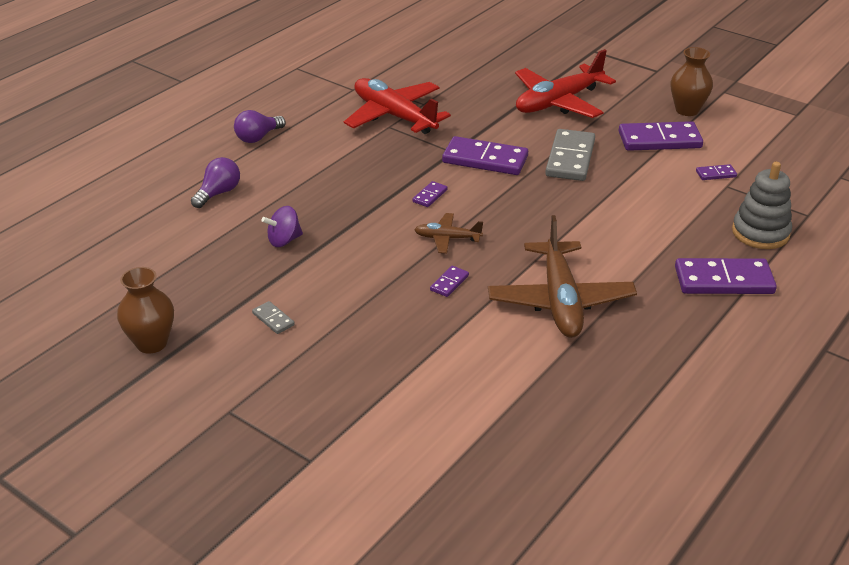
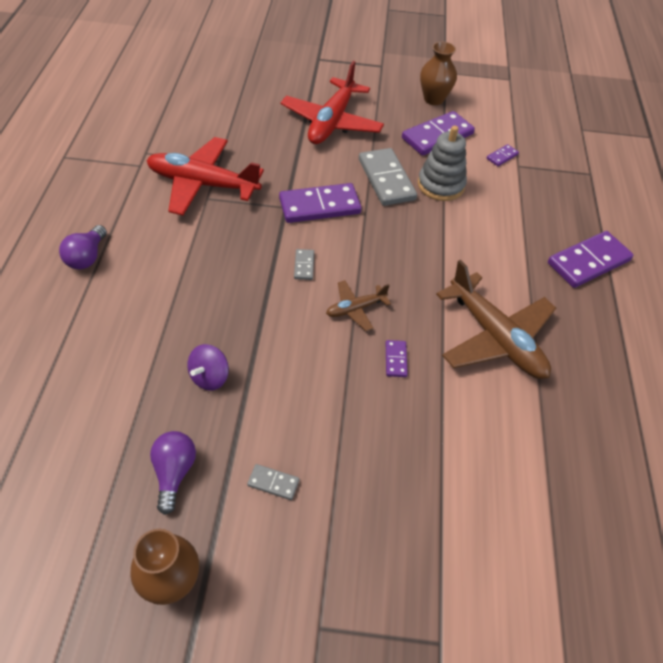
camera: 35 degrees left, 15 degrees up
(218, 193) = (97, 345): purple light bulb -> purple light bulb (174, 473)
(430, 196) = (304, 266): purple domino -> grey domino
(760, 233) = (575, 203): grey stacking toy -> grey stacking toy (441, 185)

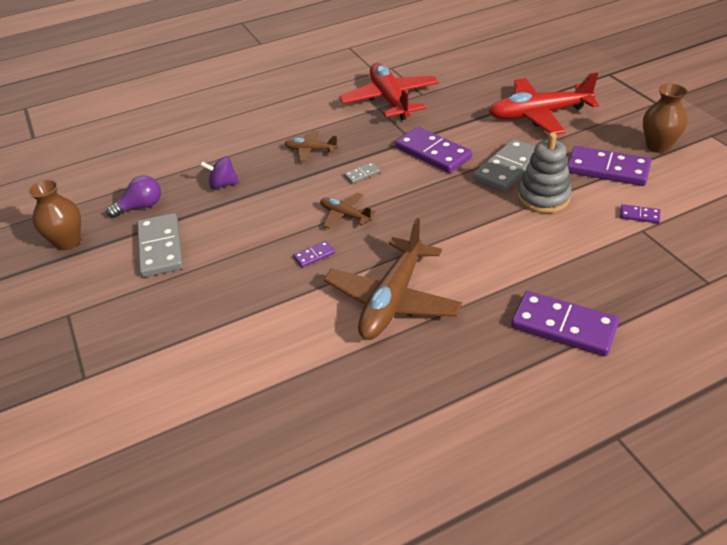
camera: 65 degrees right, 10 degrees down
(87, 257) = (275, 97): purple light bulb -> none
(224, 280) = (310, 150): none -> brown plane
(273, 483) = (161, 247): grey domino -> grey domino, size x2.20

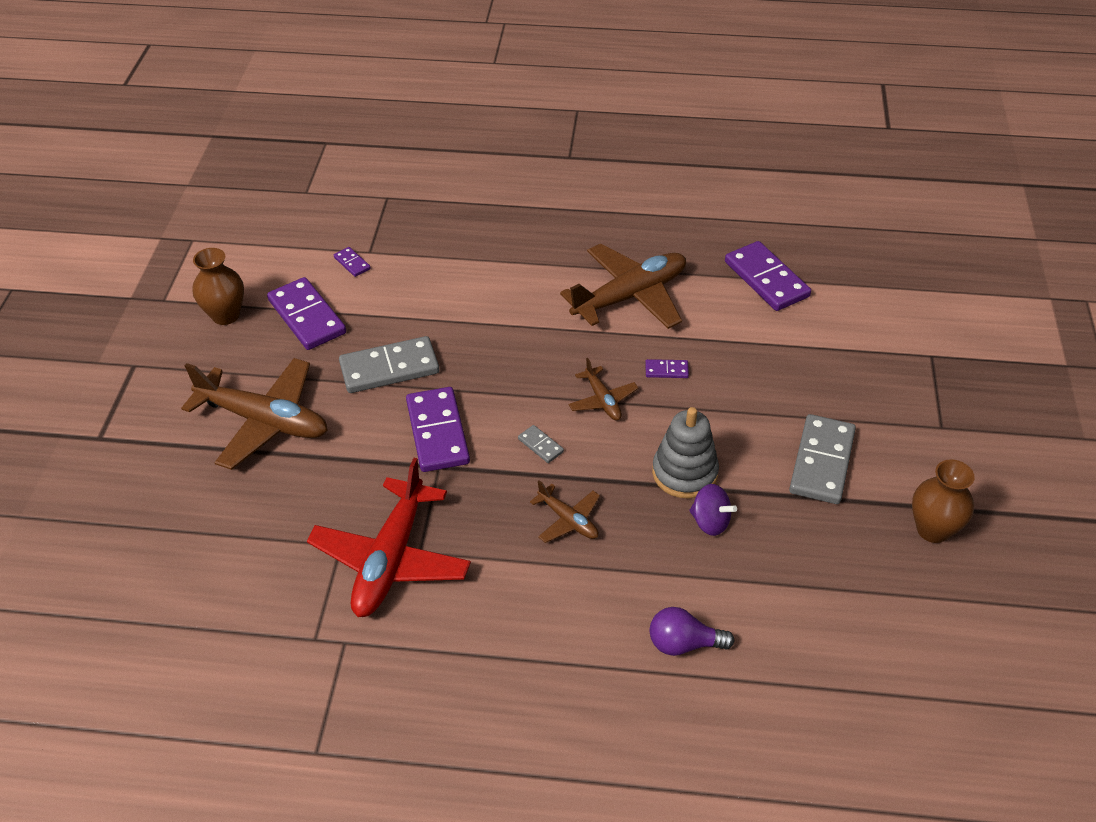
camera: 150 degrees left, 5 degrees up
(141, 207) = (828, 540): purple light bulb -> purple light bulb (683, 643)
(362, 174) = (540, 445): grey domino -> grey domino turned 45 degrees clockwise
(539, 114) = (264, 421): red plane -> brown plane
(543, 197) = (402, 320): grey stacking toy -> grey stacking toy (684, 473)
(563, 326) = (524, 219): purple domino -> purple domino (766, 279)

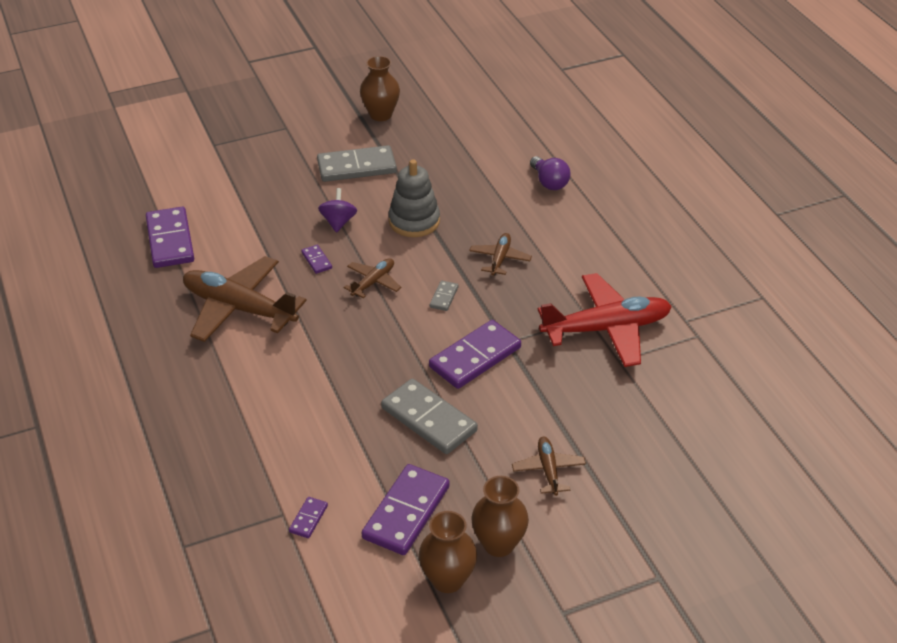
camera: 120 degrees left, 5 degrees down
(226, 356) = (498, 544): none -> brown vase
(264, 421) = (548, 470): brown plane -> brown plane, size x0.49
(710, 522) = (448, 198): purple spinning top -> purple spinning top (338, 222)
(766, 279) = (170, 240): purple domino -> purple domino turned 45 degrees counterclockwise

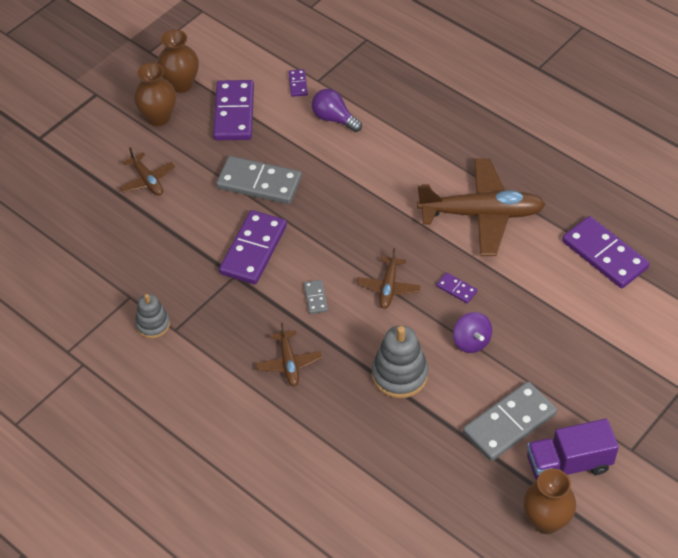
camera: 155 degrees right, 10 degrees up
(337, 134) = (568, 464): none -> purple truck
(549, 182) = (292, 493): purple light bulb -> purple light bulb (334, 119)
(606, 329) = (153, 324): red plane -> grey stacking toy

